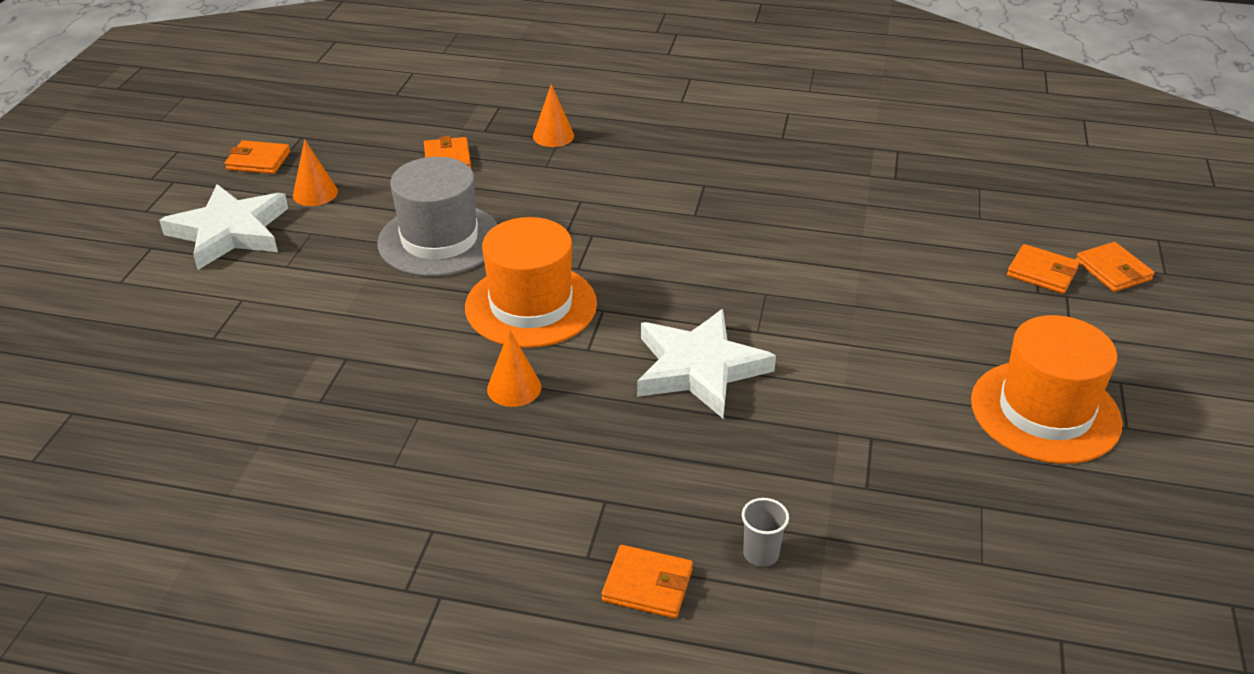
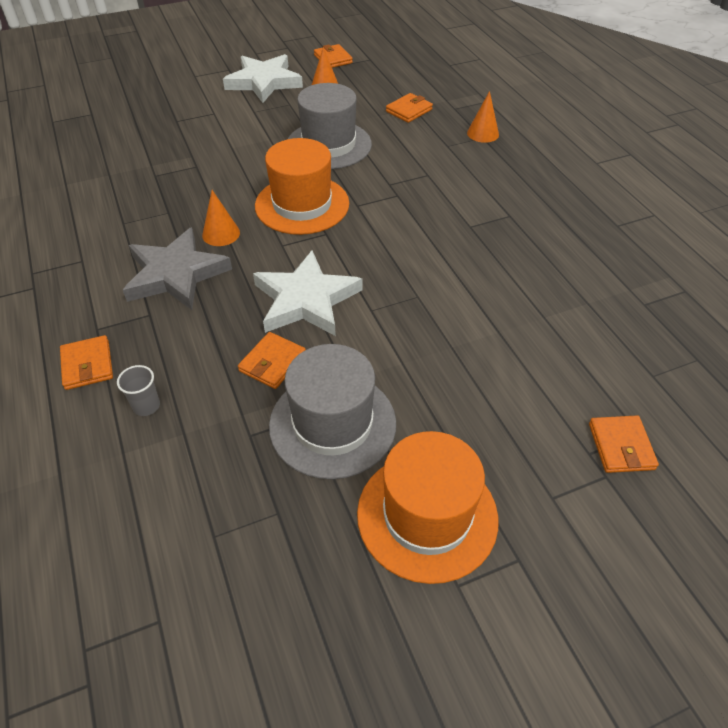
camera: 55 degrees right, 10 degrees up
(552, 452) = (176, 274): none -> grey star
(895, 423) = (332, 424): none -> grey hat
(1113, 270) = (684, 499): orange wallet -> orange wallet (272, 363)

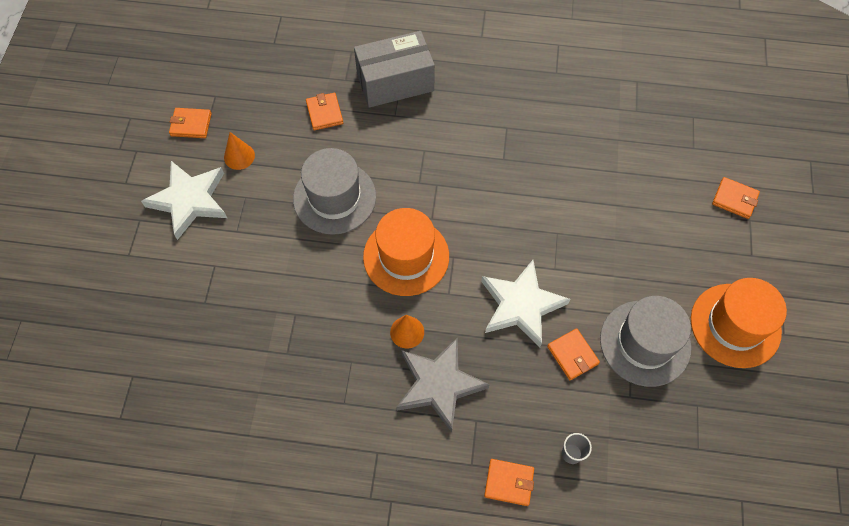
camera: 60 degrees left, 15 degrees up
(483, 133) = (395, 82): orange cone -> grey box

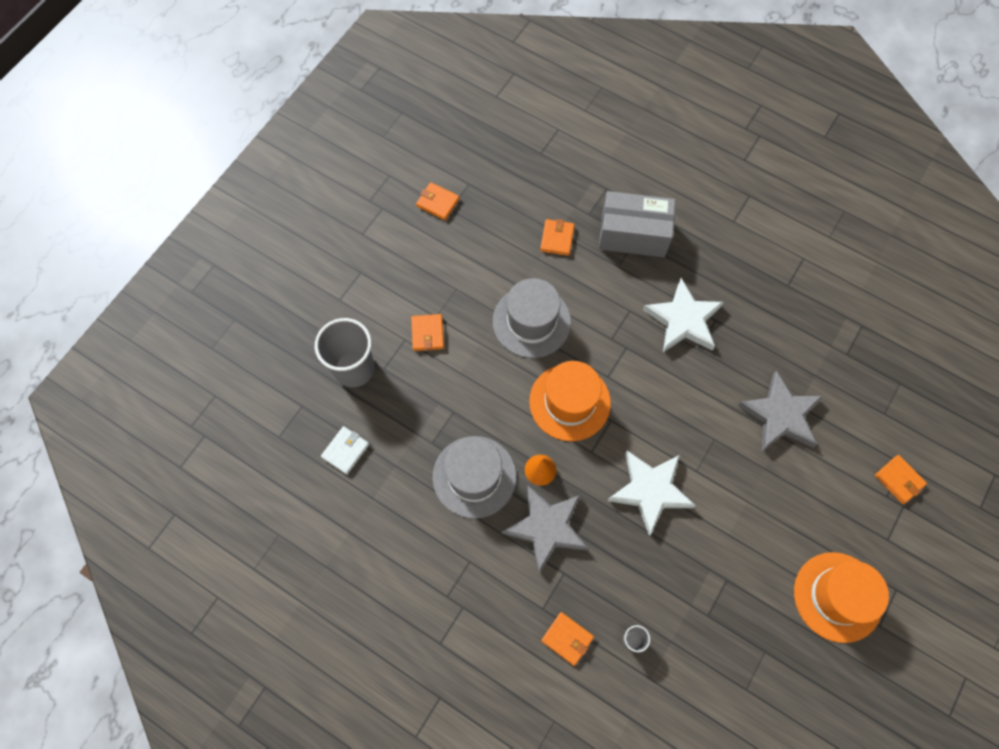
camera: 25 degrees right, 5 degrees up
(173, 315) = (354, 368): none -> grey cup
(189, 200) = (408, 272): white star -> white star (683, 320)
(199, 400) = (345, 451): none -> white wallet
(239, 156) = (466, 249): orange cone -> none
(572, 355) = (674, 555): orange wallet -> orange wallet (427, 333)
(605, 187) = (780, 415): none -> grey star
(645, 343) = (745, 574): grey hat -> grey hat (474, 476)

